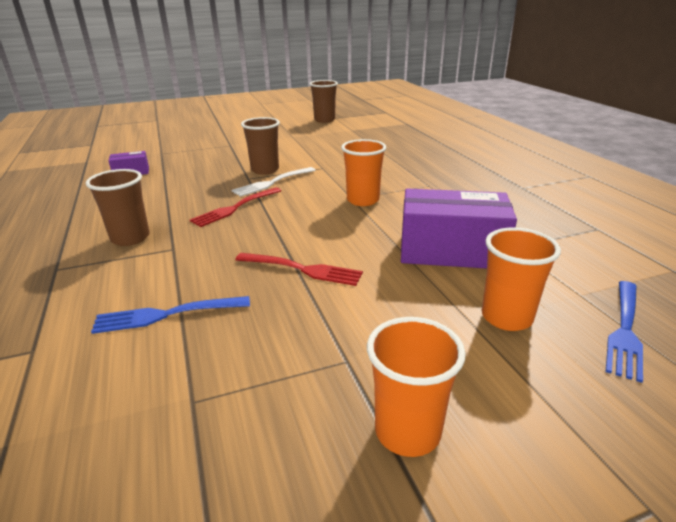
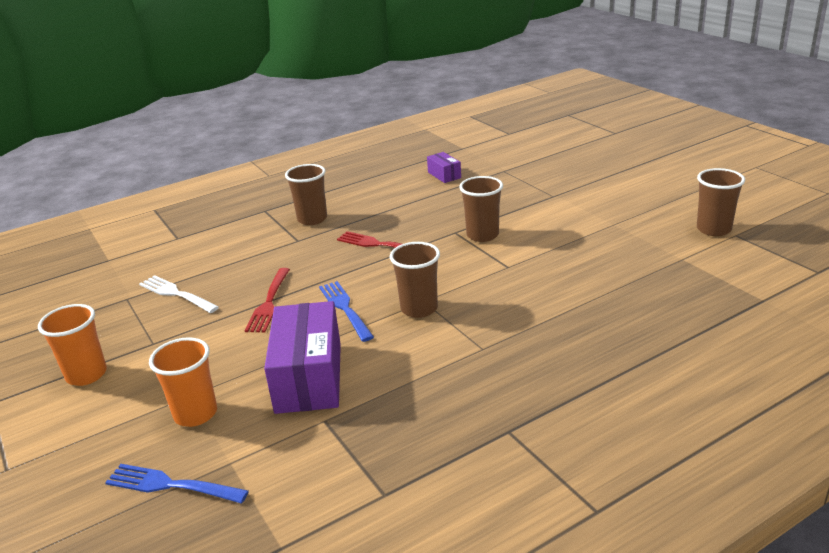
camera: 80 degrees right, 0 degrees up
(168, 314) = (209, 266): blue fork -> blue fork (345, 309)
(273, 182) = (448, 248): white fork -> white fork (177, 294)
(363, 200) = (419, 309): orange cup -> brown cup

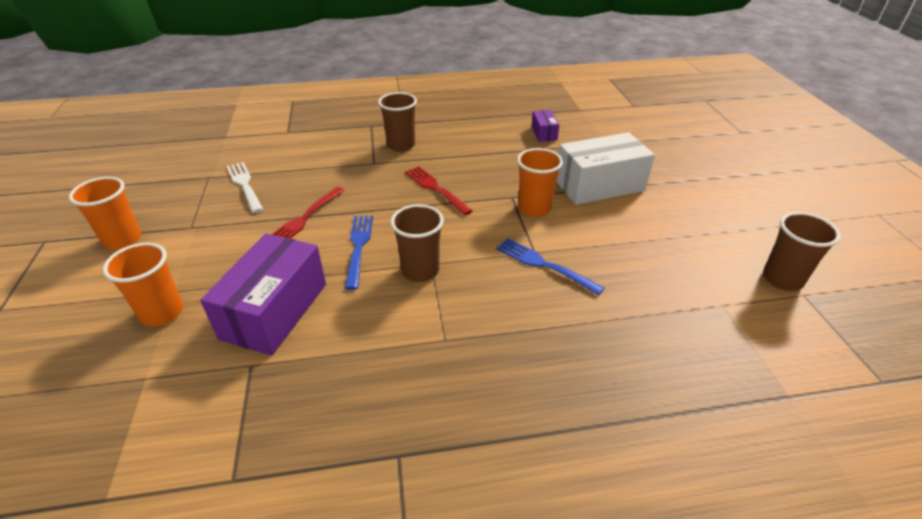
camera: 20 degrees right, 10 degrees up
(172, 485) = (86, 382): blue fork -> blue fork (545, 265)
(482, 235) = (534, 208): brown cup -> orange cup
(525, 203) = (599, 185): none -> white box

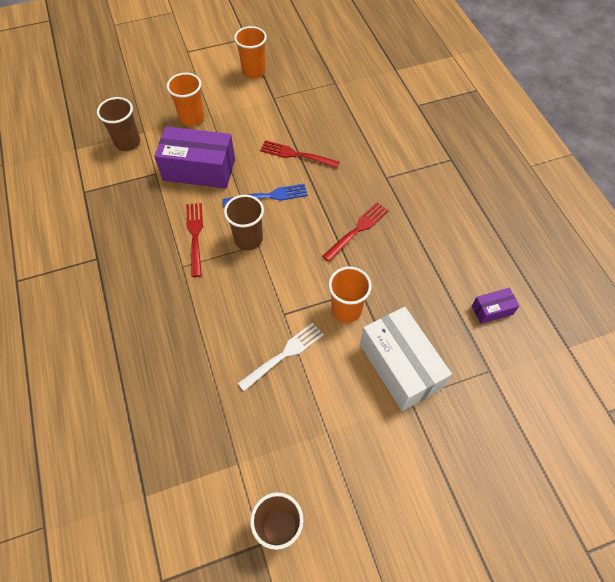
camera: 80 degrees right, 20 degrees up
(245, 185) = (329, 107): white fork -> white fork (283, 355)
(397, 322) = (195, 236): none -> red fork
(401, 145) = (422, 190): brown cup -> brown cup (127, 142)
(545, 265) = (268, 323): blue fork -> none

